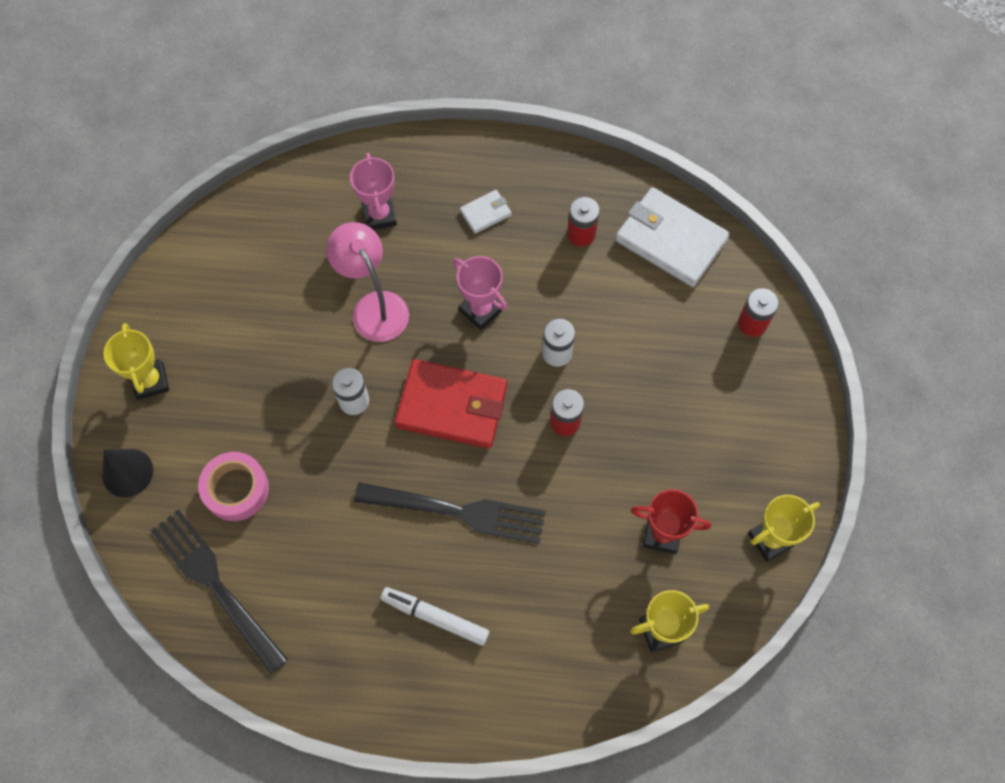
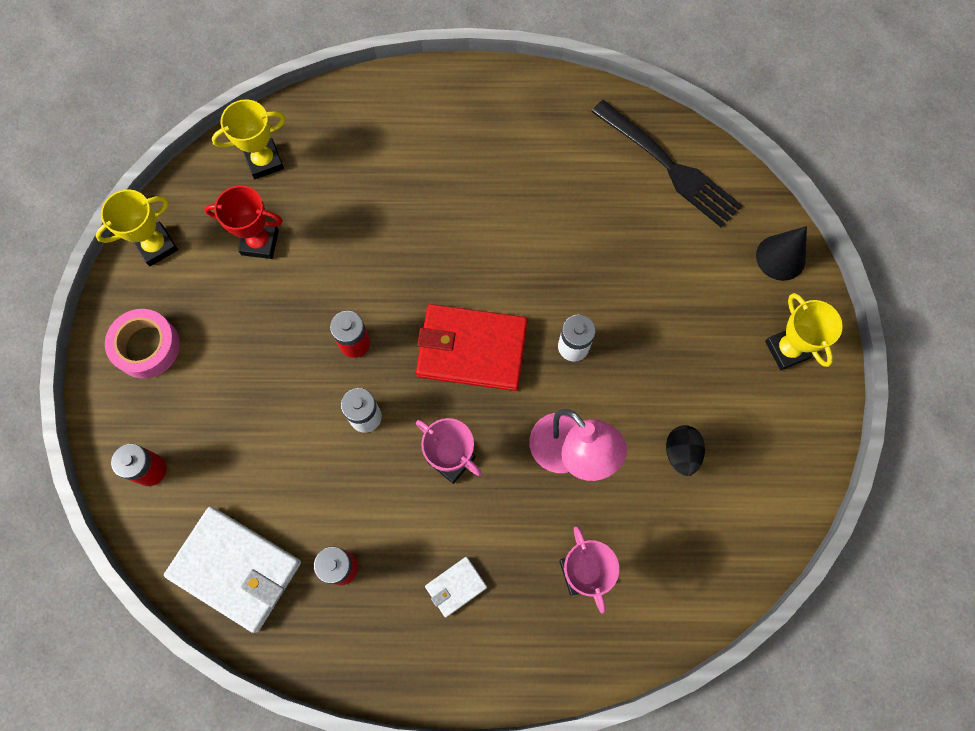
camera: 175 degrees right, 5 degrees up
(236, 489) = (672, 250): pink tape -> pink tape (147, 347)
(274, 299) = (681, 453): none -> black egg
(435, 617) = (467, 156): white marker -> none
(457, 511) = (456, 247): black fork -> none

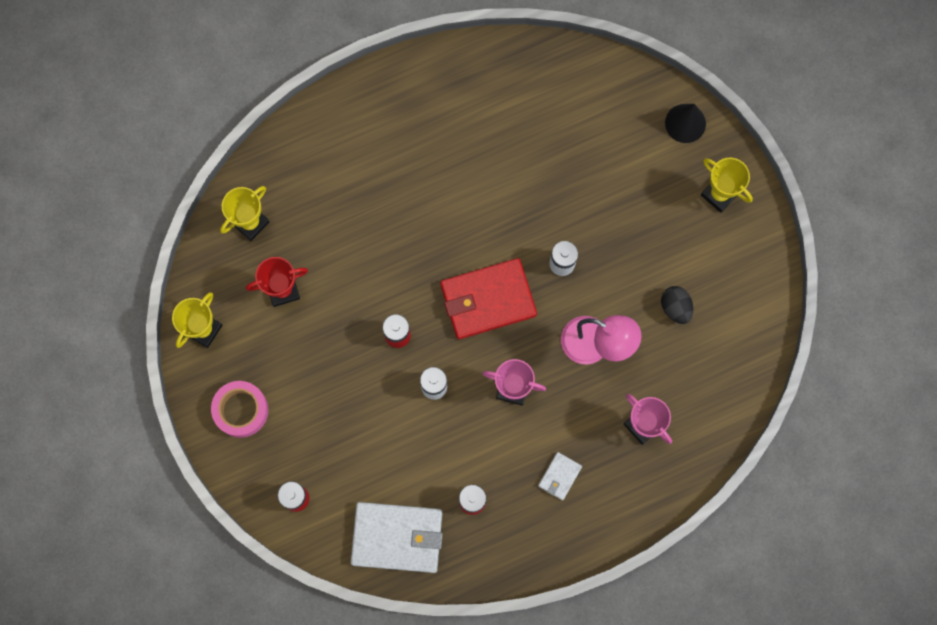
camera: 25 degrees left, 5 degrees up
(669, 166) = (569, 85): black fork -> none

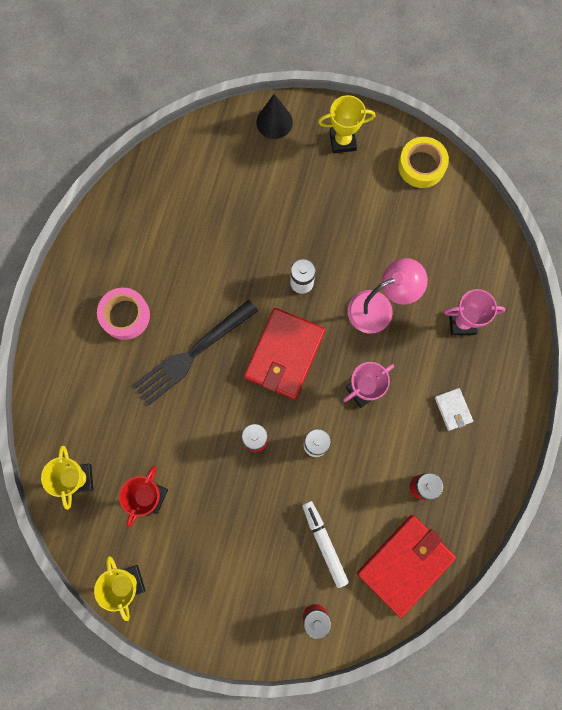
camera: 50 degrees left, 0 degrees up
(241, 410) = (214, 604): pink tape -> pink tape (125, 315)
(360, 458) = (324, 543): none -> white marker
(397, 537) = (405, 564): white wallet -> red wallet
(424, 225) = (192, 354): none -> black fork
(675, 307) = (397, 233): black egg -> none
(756, 279) = (421, 166): none -> yellow tape

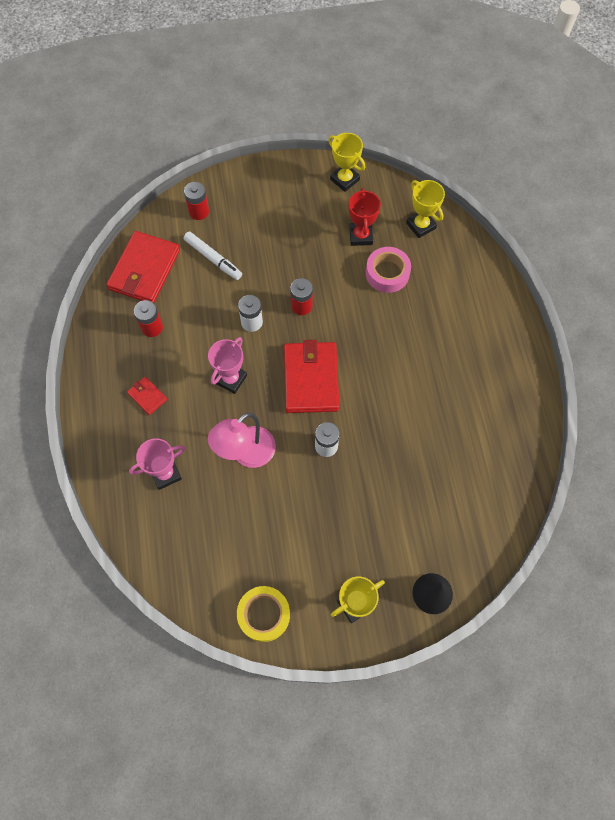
camera: 155 degrees right, 10 degrees down
(125, 315) = (461, 352): pink tape -> pink tape (387, 273)
(192, 354) = (387, 346): black fork -> none
(453, 409) = (147, 396): white wallet -> red wallet

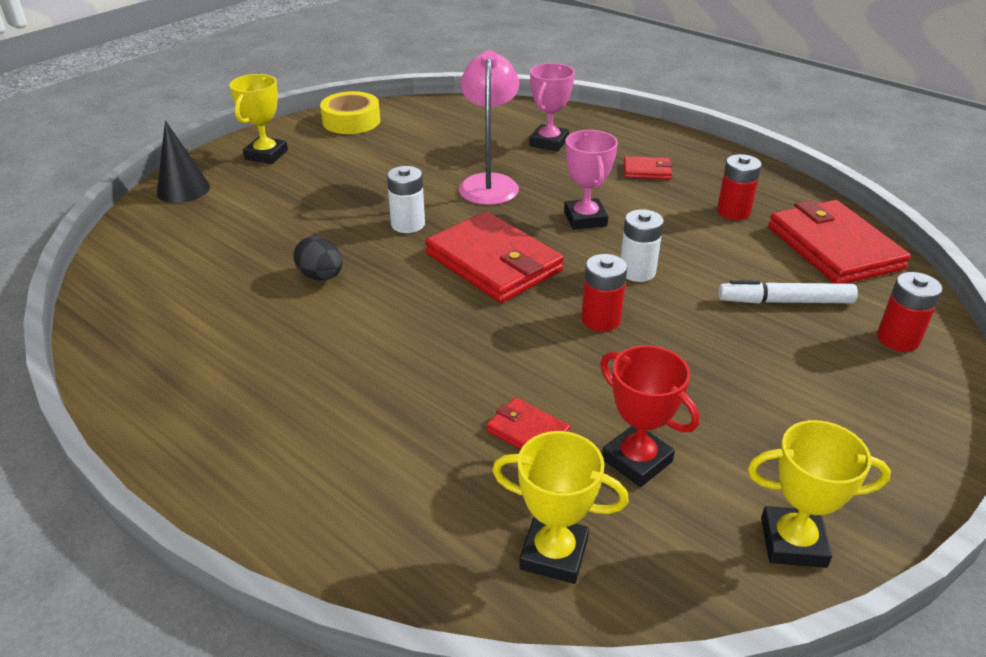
camera: 140 degrees right, 30 degrees down
(387, 273) = (527, 432): pink tape -> red wallet
(403, 431) = (321, 276): none -> black egg

